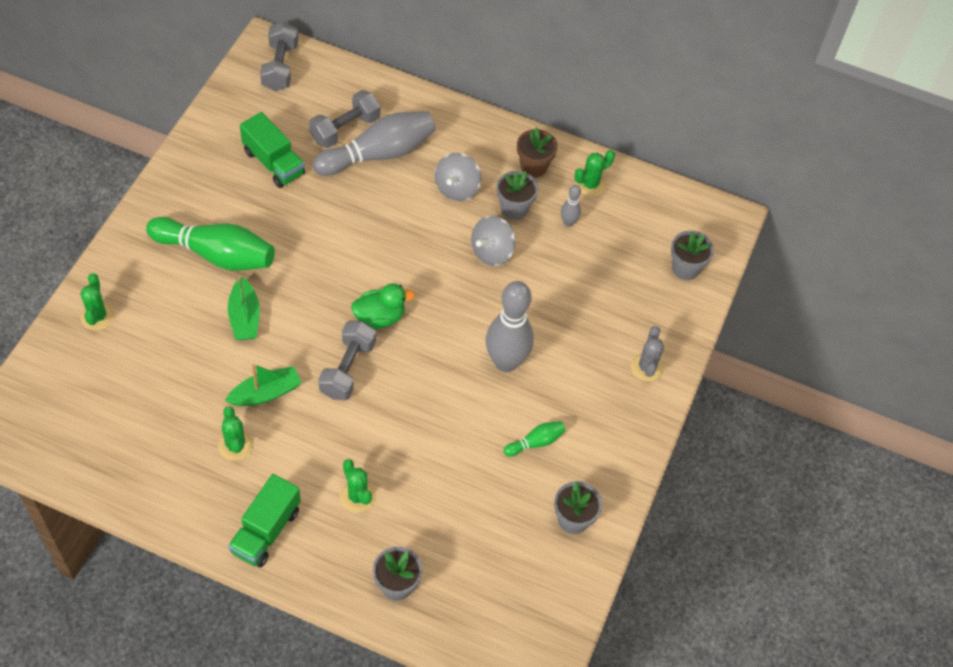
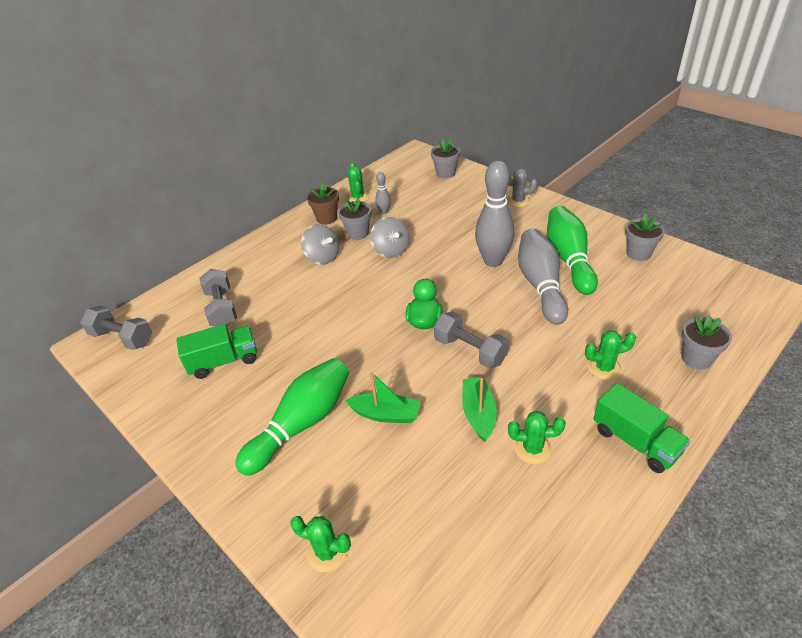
camera: 60 degrees left, 15 degrees down
(378, 154) = (261, 293): grey bowling pin -> grey bowling pin (540, 285)
(535, 442) = (568, 259): green bowling pin -> green bowling pin, size x2.18

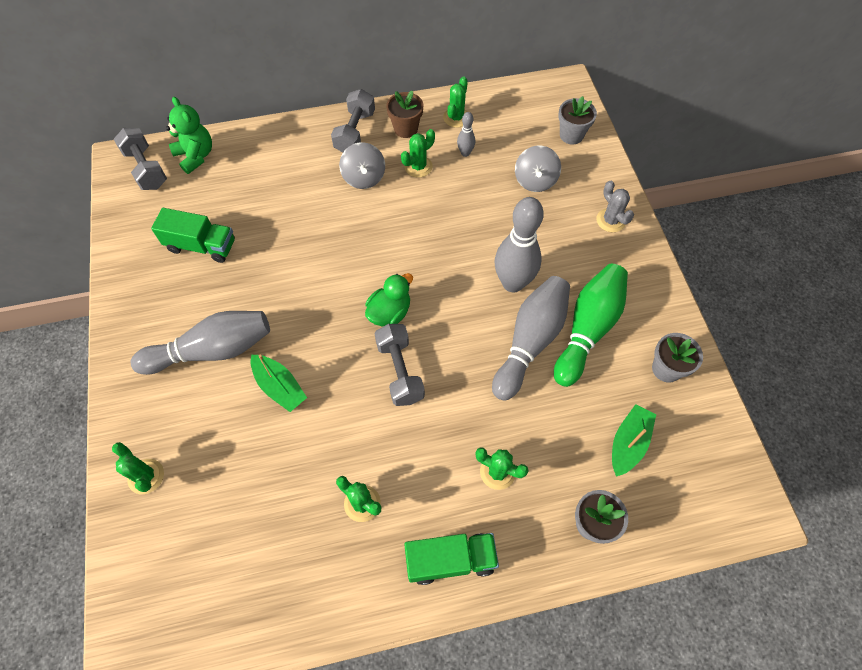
camera: 30 degrees right, 20 degrees up
(163, 309) = (196, 156): none -> green teddy bear
(222, 308) = (239, 185): grey dumbbell -> grey dumbbell (355, 132)
(302, 424) = (212, 350): green bowling pin -> grey bowling pin
(358, 233) = (418, 167): grey flower pot -> green cactus
(391, 250) = (430, 208): grey spinning top -> grey spinning top (535, 181)
(478, 413) = (350, 439): green boat -> green boat (628, 443)
(635, 441) = (450, 560): green truck -> green truck turned 90 degrees counterclockwise

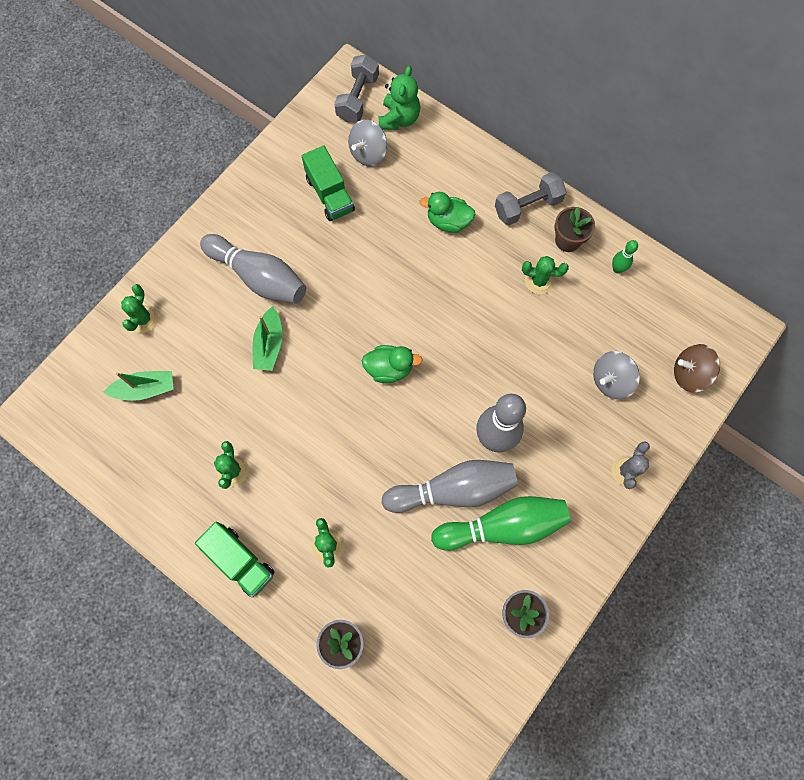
camera: 50 degrees right, 10 degrees up
(313, 186) = (448, 222): none -> green duck
(364, 178) = (490, 250): grey spinning top -> grey spinning top (368, 153)
(400, 371) = (349, 415): grey dumbbell -> none
(456, 117) = (617, 269): green cactus -> green bowling pin
(465, 153) = (587, 305): grey bowling pin -> none
(571, 135) = (689, 374): grey flower pot -> brown spinning top
(628, 443) = (429, 626): green boat -> green boat (145, 389)

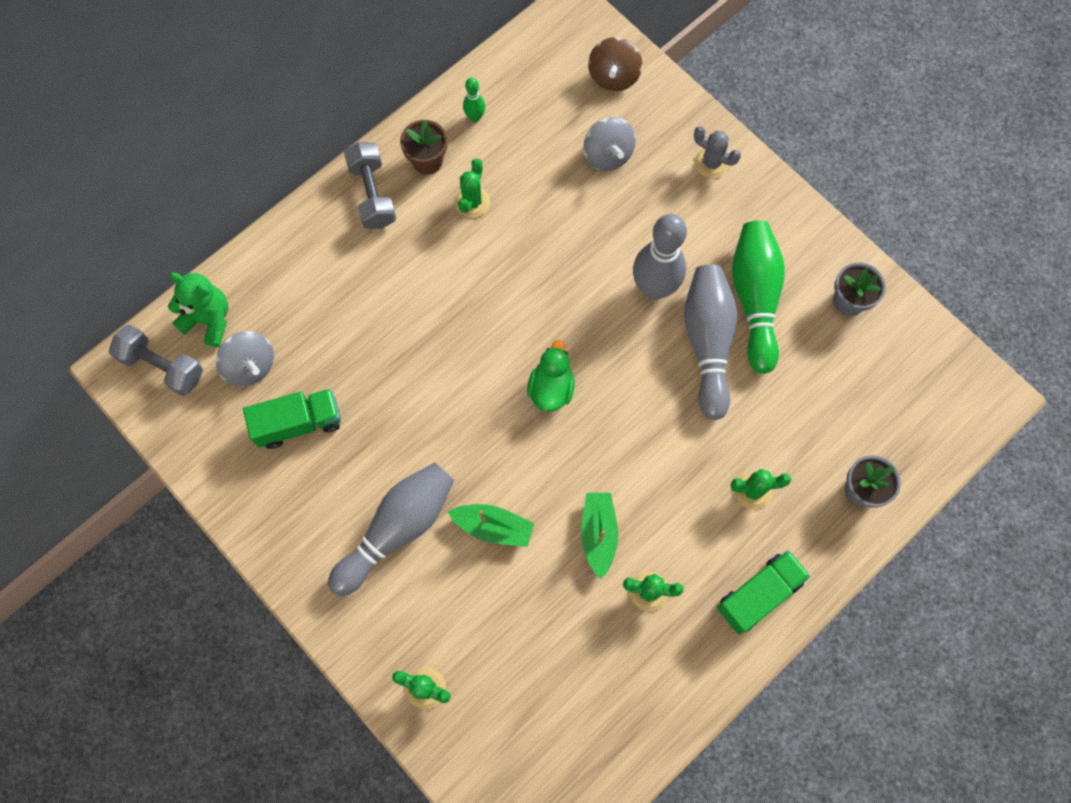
camera: 80 degrees left, 0 degrees up
(145, 389) = (524, 693): green boat -> green boat (598, 534)
(448, 222) = (372, 287): green duck -> none

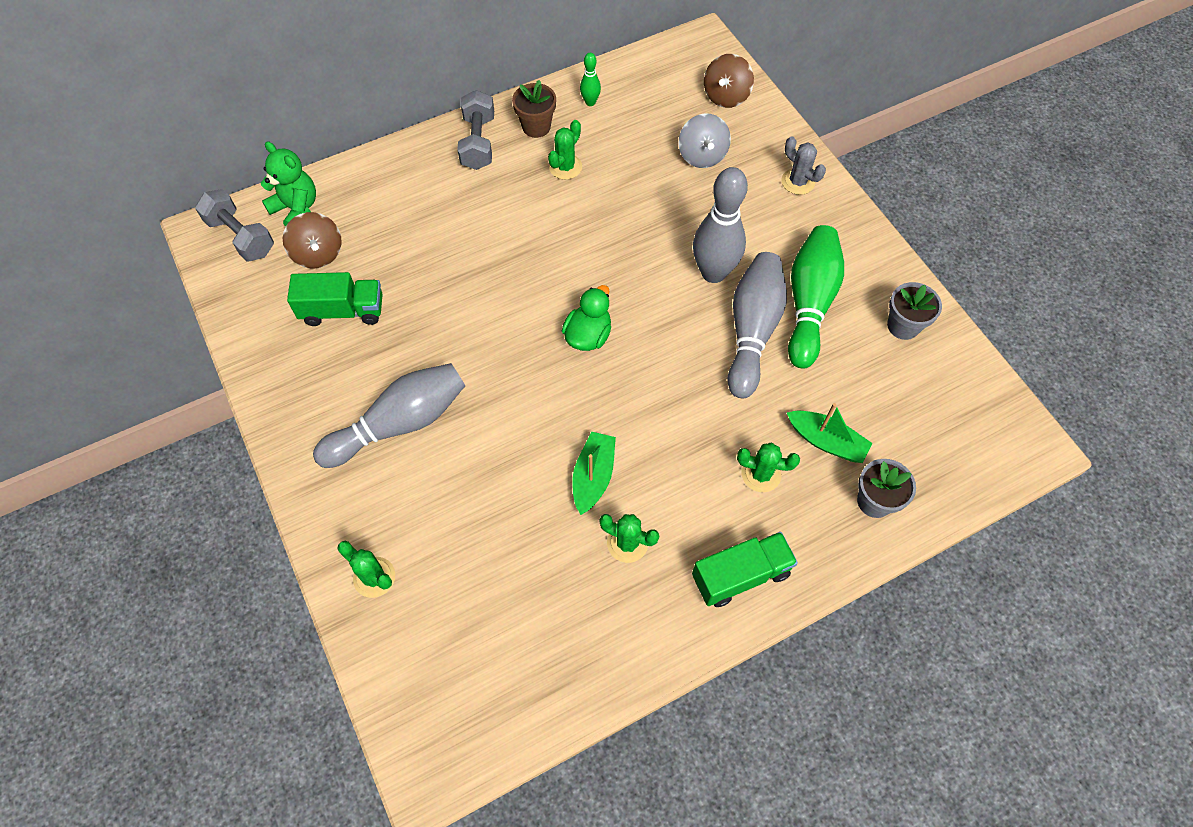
camera: 15 degrees right, 10 degrees down
(250, 366) = (318, 254): grey spinning top -> brown spinning top
(493, 527) = (492, 444): green boat -> green boat (826, 441)

